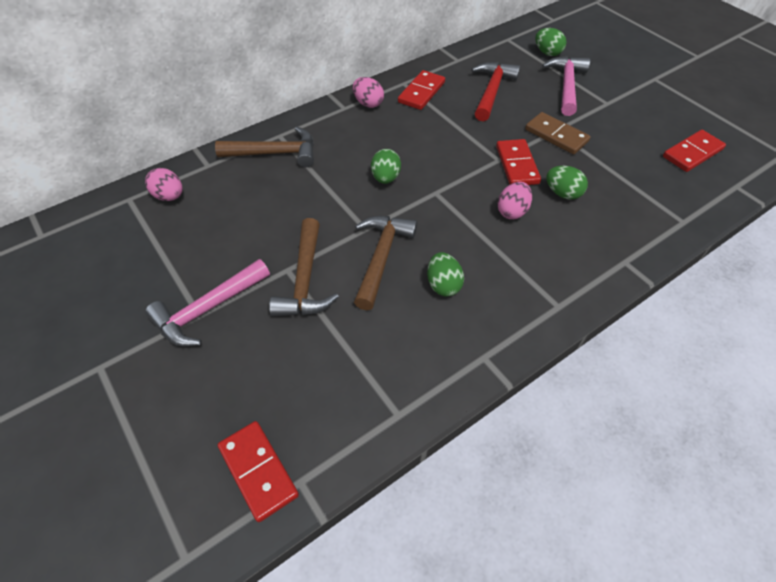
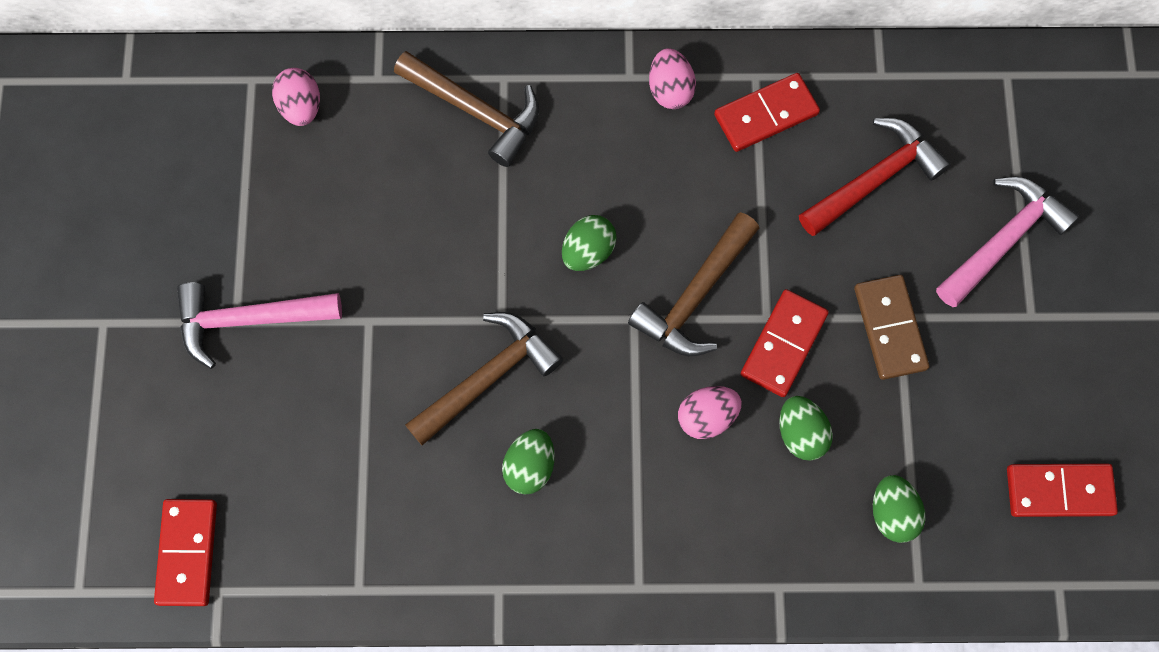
camera: 35 degrees right, 20 degrees up
(305, 280) = (378, 350): brown hammer -> brown hammer (695, 296)
(547, 53) = (1043, 149): green egg -> green egg (892, 513)

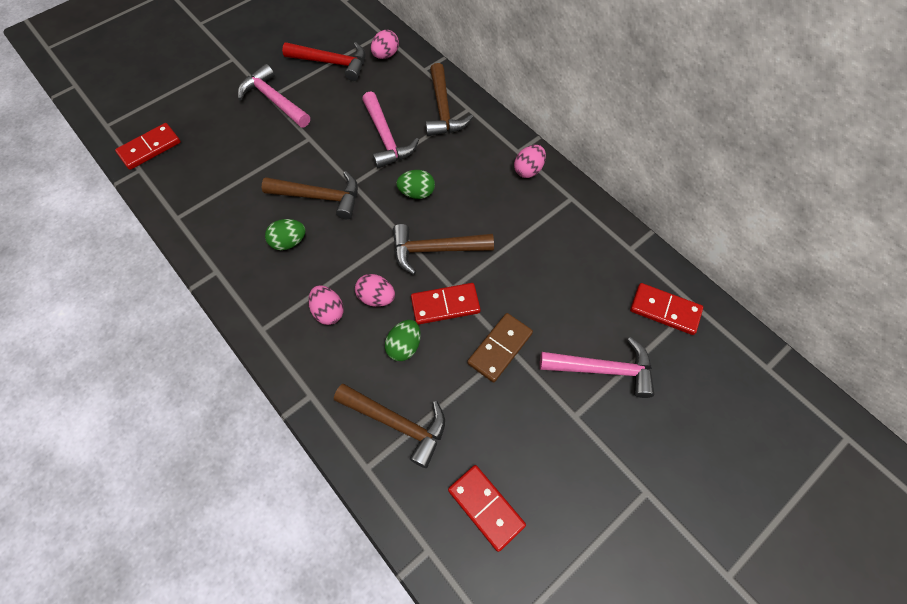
camera: 50 degrees right, 10 degrees down
(460, 221) = (386, 138): none -> pink hammer
(679, 488) = (328, 311): none -> pink egg
(766, 114) = (557, 215): red domino -> red domino (665, 310)
(874, 179) = (573, 284): red hammer -> red hammer (332, 63)
(892, 513) = (397, 423): green egg -> brown hammer

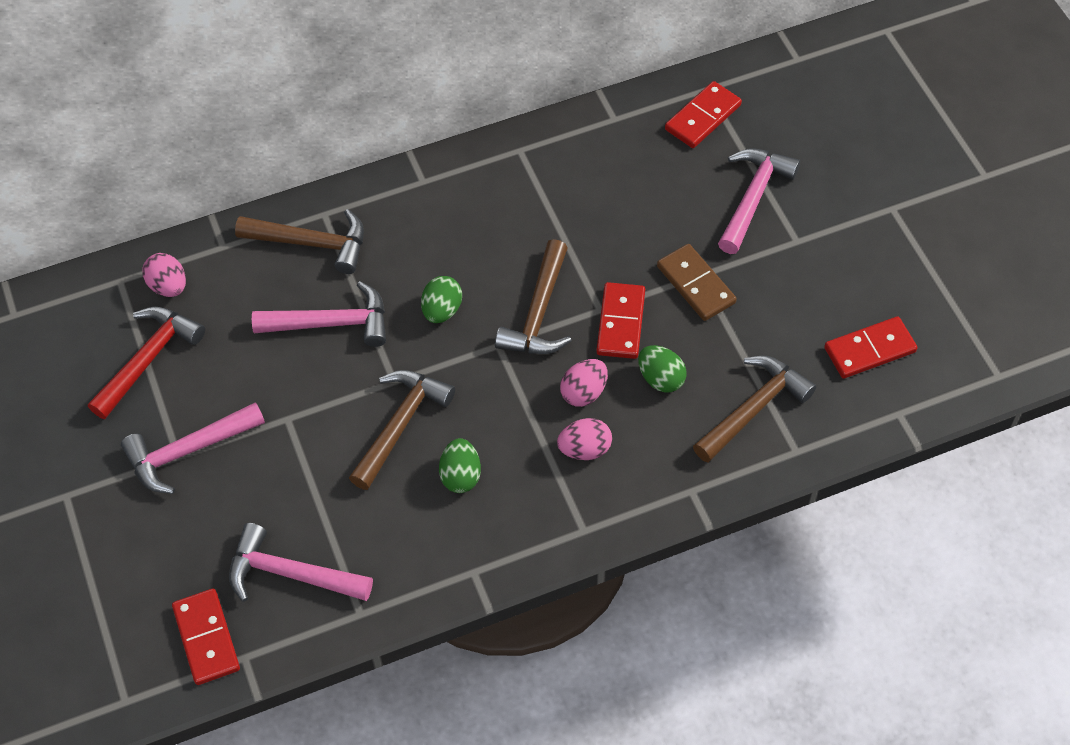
camera: 70 degrees left, 5 degrees down
(199, 174) = (290, 574): none -> pink hammer
(528, 170) = (458, 179): pink egg -> none

